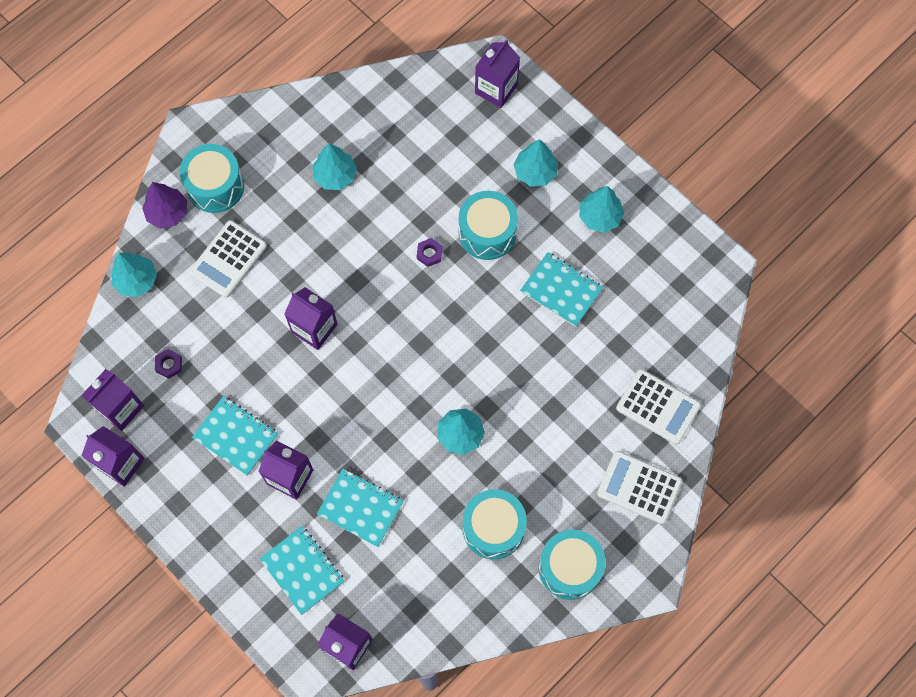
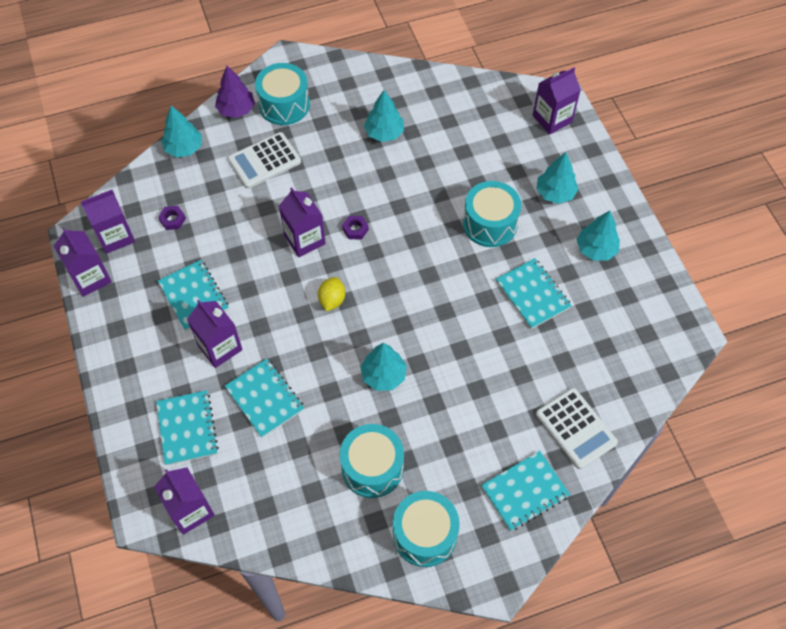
camera: 25 degrees right, 10 degrees down
(373, 380) = (332, 300): none -> yellow lemon
(429, 254) = (431, 221): purple nut -> purple nut (355, 229)
(639, 487) = (525, 491): white calculator -> turquoise notebook

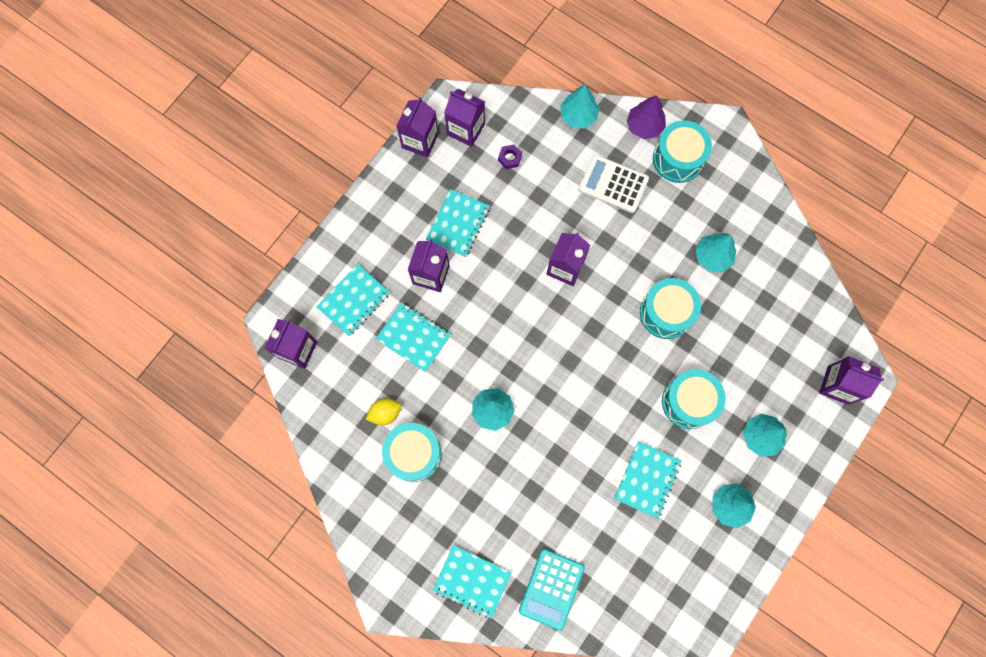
camera: 55 degrees right, 15 degrees up
(265, 398) = (413, 337): turquoise notebook -> turquoise notebook turned 75 degrees counterclockwise
(332, 300) = (528, 327): yellow lemon -> yellow lemon (385, 413)
(355, 229) = (603, 299): purple nut -> none
(424, 534) = (389, 527): turquoise drum -> turquoise drum (666, 313)
(575, 428) = (551, 588): white calculator -> turquoise calculator

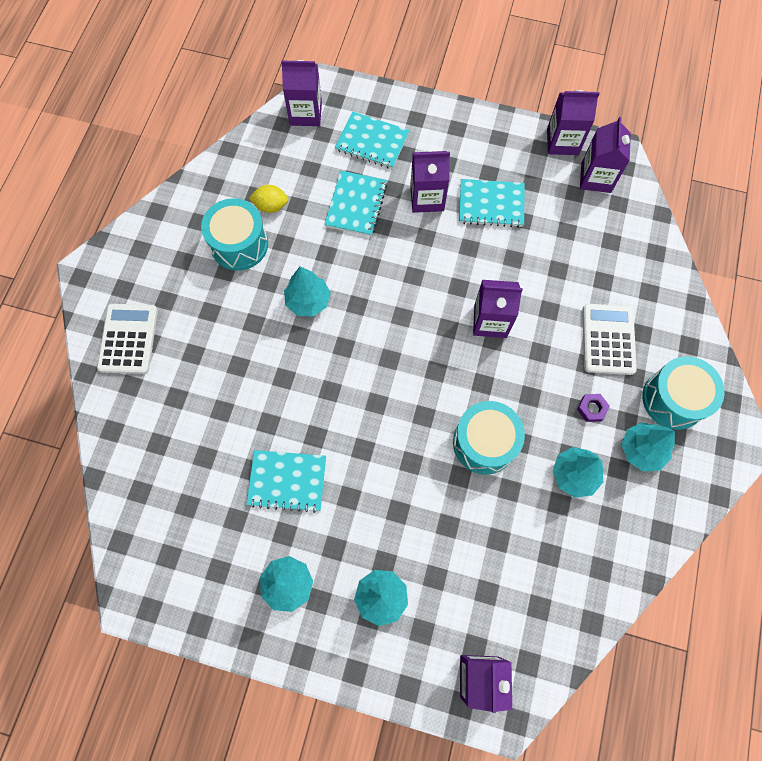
camera: 70 degrees right, 5 degrees down
(385, 413) = (271, 206): yellow lemon -> yellow lemon turned 45 degrees counterclockwise
(472, 581) = (128, 339): turquoise notebook -> white calculator
(509, 158) = (585, 228): purple nut -> purple nut (591, 408)
(551, 588) = (141, 418): turquoise calculator -> none
(578, 116) = (668, 279): turquoise tree -> turquoise tree (641, 450)
(644, 126) = (693, 351): purple tree -> none
(688, 402) = (391, 500): turquoise drum -> none

